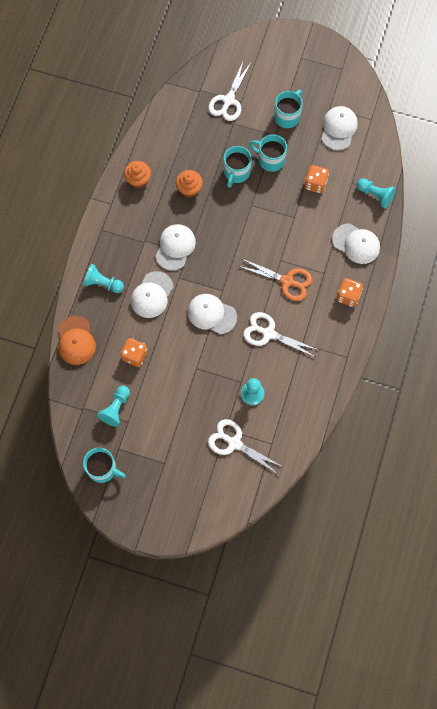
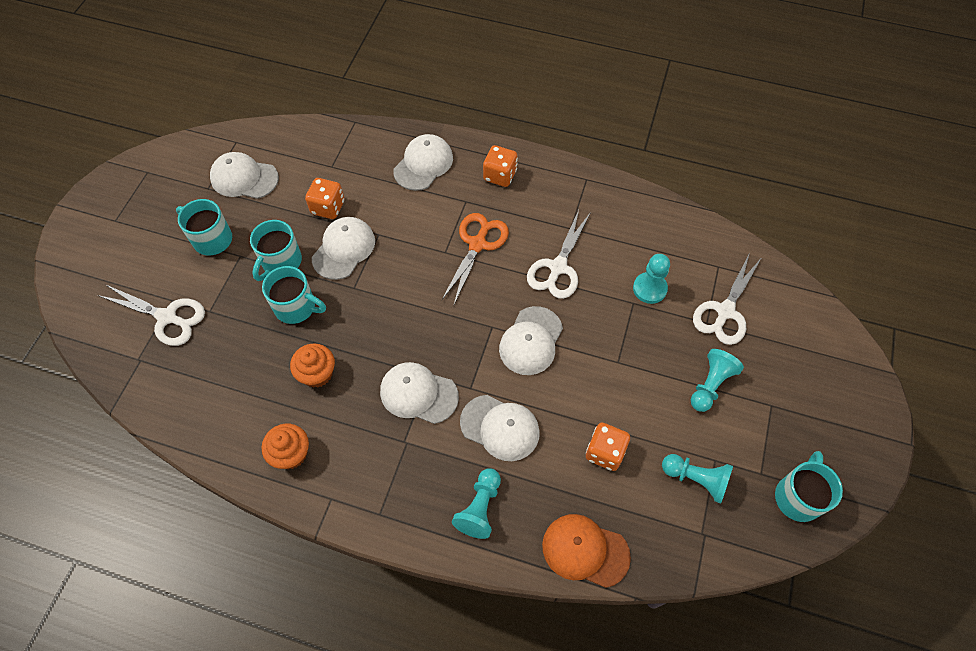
camera: 90 degrees left, 10 degrees down
(76, 340) = (585, 550): orange cap -> orange cap turned 150 degrees counterclockwise
(281, 197) = (344, 249): none -> white cap
(375, 195) = (353, 141): turquoise pawn -> turquoise pawn (710, 385)

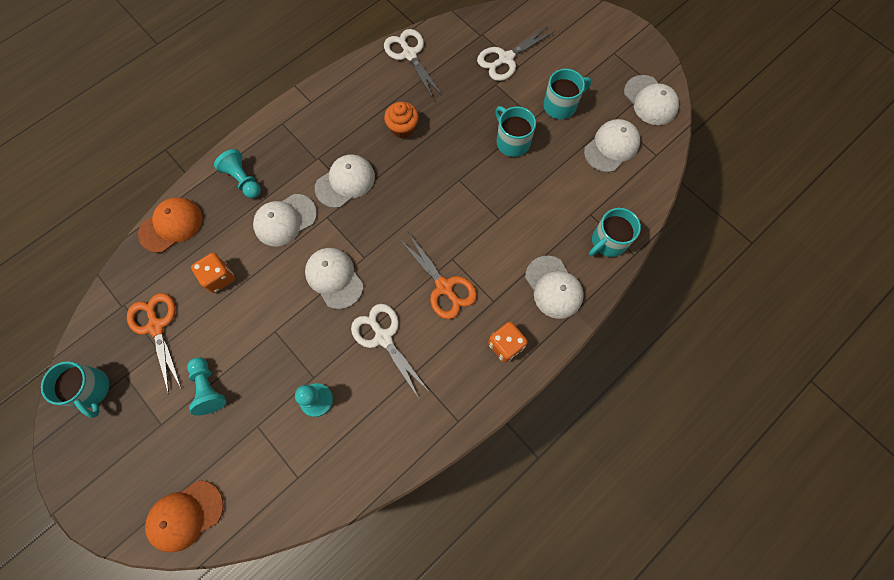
camera: 120 degrees right, 10 degrees up
(291, 453) = (356, 92): orange cupcake -> none
(296, 307) = (465, 136): turquoise mug -> turquoise mug (608, 242)
(328, 207) = (547, 194): orange dice -> none
(344, 249) = (498, 188): white cap -> white cap (650, 100)
(696, 479) = (156, 326): turquoise pawn -> orange scissors
(725, 311) = (255, 449): white scissors -> white scissors (409, 54)
(815, 332) = (185, 515): none -> orange cap

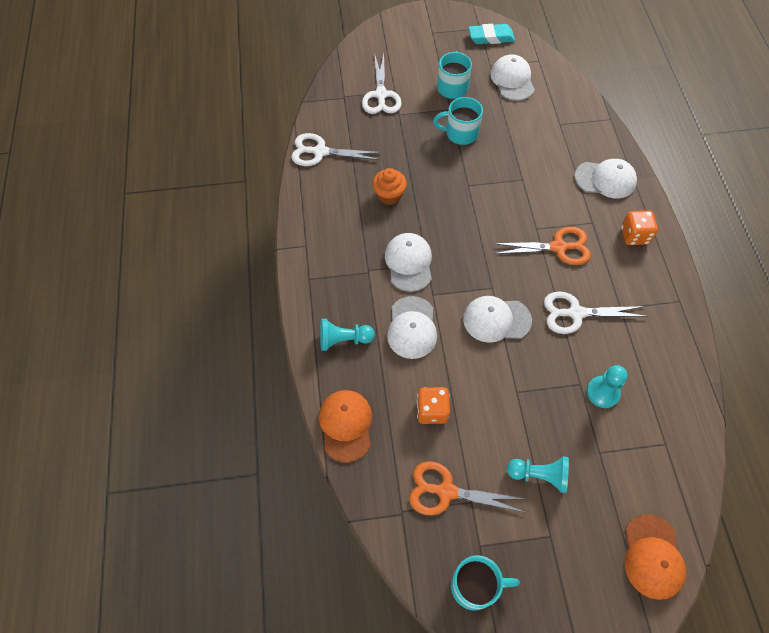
camera: 55 degrees left, 10 degrees down
(608, 242) = (590, 127): turquoise mug -> none
(650, 100) = (491, 37): white cap -> turquoise eraser

